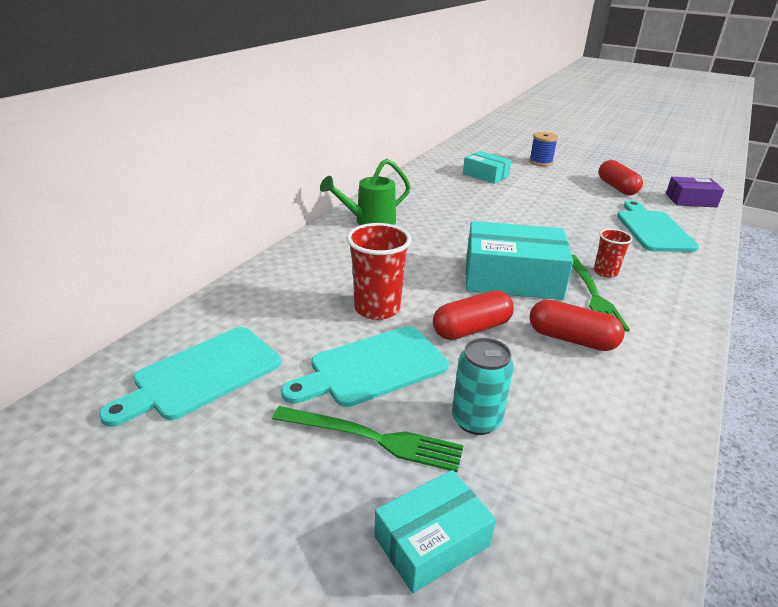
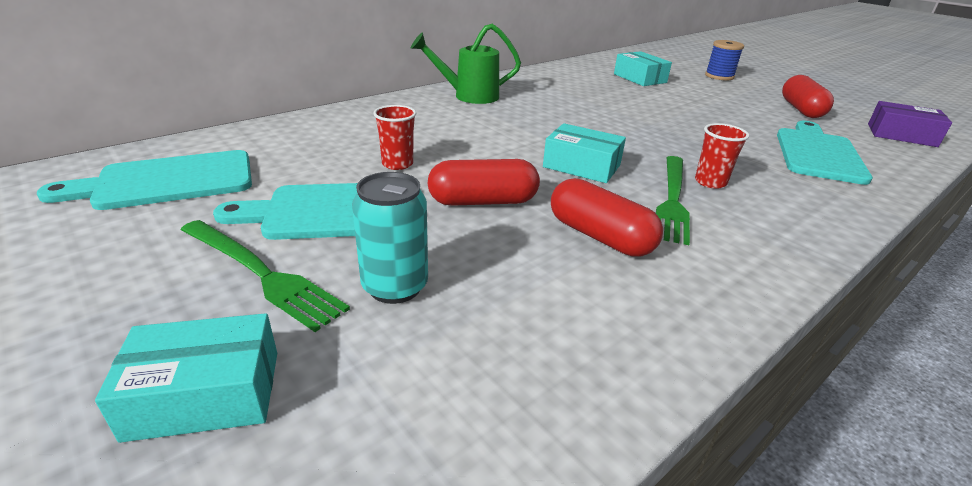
camera: 20 degrees right, 0 degrees up
(377, 308) = (397, 164): red cup -> red cup, size x0.58
(512, 278) = (581, 166): turquoise box -> turquoise box, size x0.58

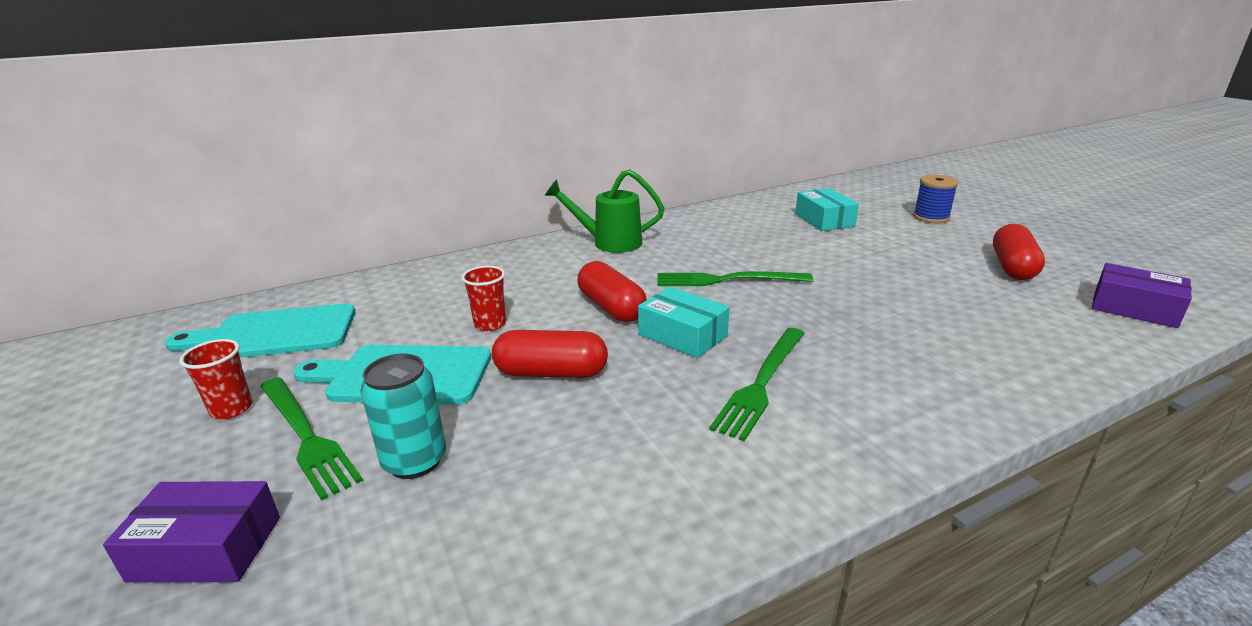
camera: 15 degrees right, 5 degrees down
(205, 394) = (206, 548): turquoise box -> purple box
(591, 123) = (727, 280): none -> green fork
(599, 236) = (650, 422): red capsule -> red capsule (611, 307)
(710, 182) = (822, 363): red cup -> red cup (231, 409)
(818, 153) = (992, 331): turquoise cutting board -> none

